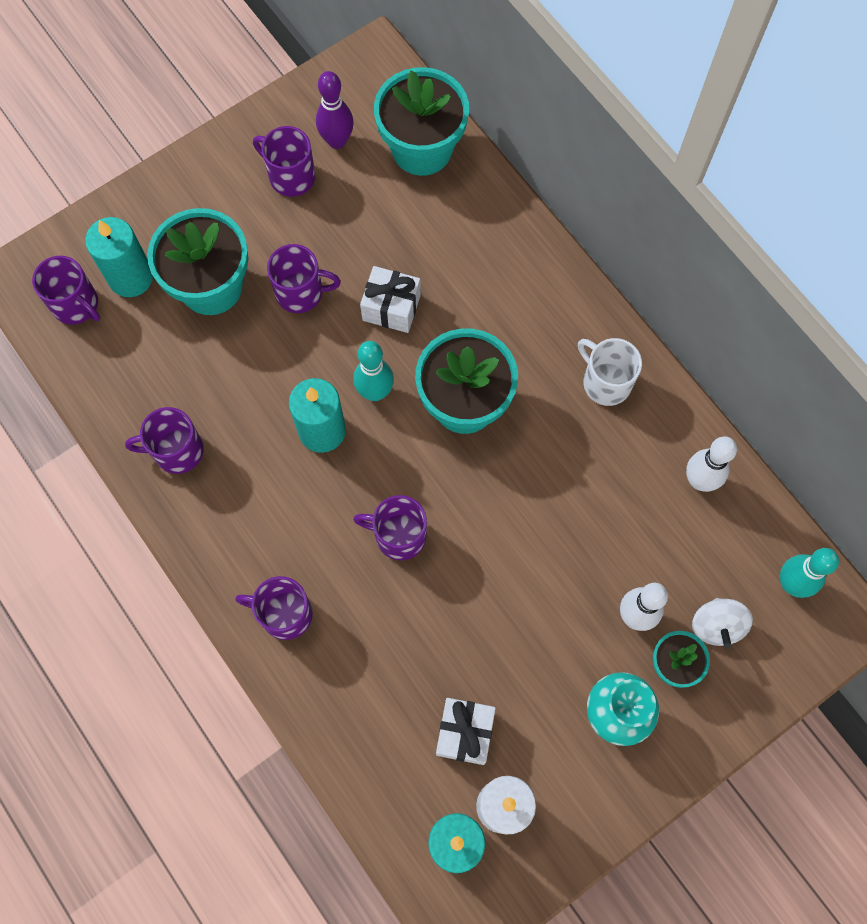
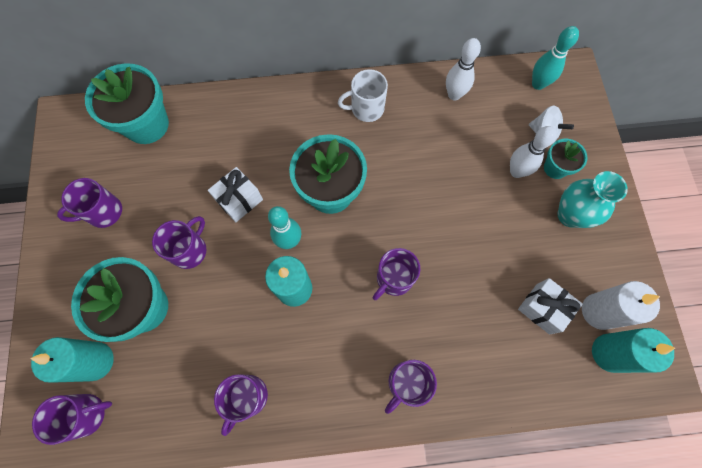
camera: 60 degrees left, 0 degrees up
(337, 141) = (102, 170): purple bowling pin -> none

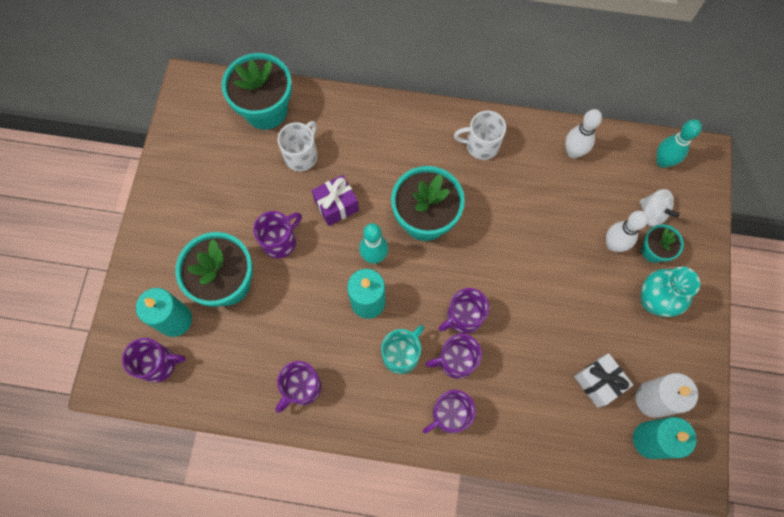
camera: 15 degrees right, 0 degrees up
(103, 212) = (209, 185): purple mug -> purple mug (455, 360)
(193, 160) = (301, 155): none -> white mug
(239, 200) = (336, 205): white gift -> purple gift
(342, 333) = (401, 354): none -> turquoise mug

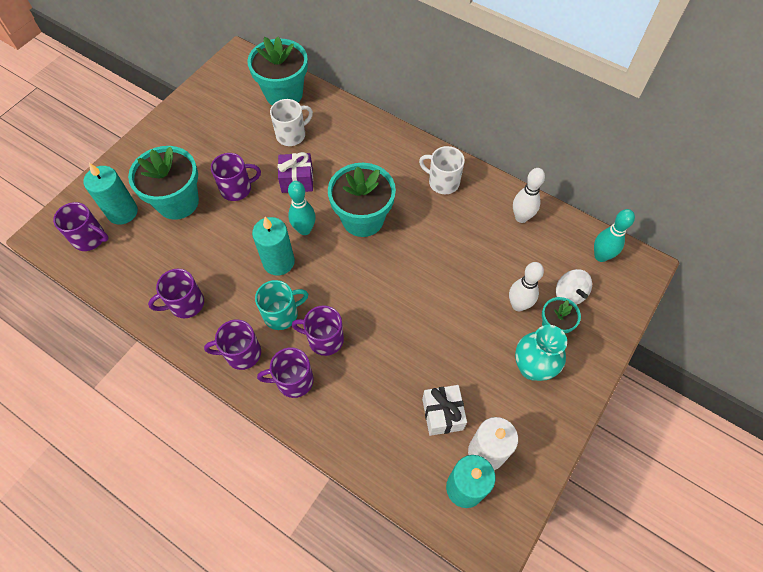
camera: 25 degrees right, 10 degrees down
(463, 317) = (351, 307): purple mug -> purple mug (242, 353)

